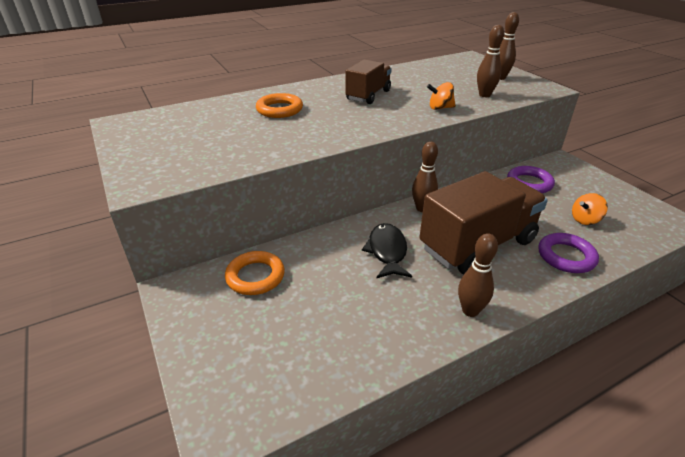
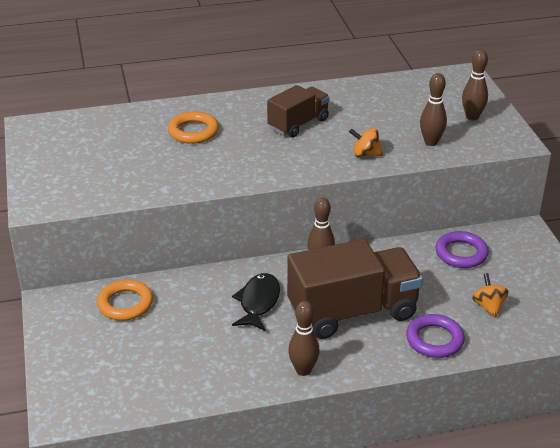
camera: 15 degrees right, 0 degrees up
(585, 220) = (488, 306): orange spinning top -> orange spinning top turned 90 degrees clockwise

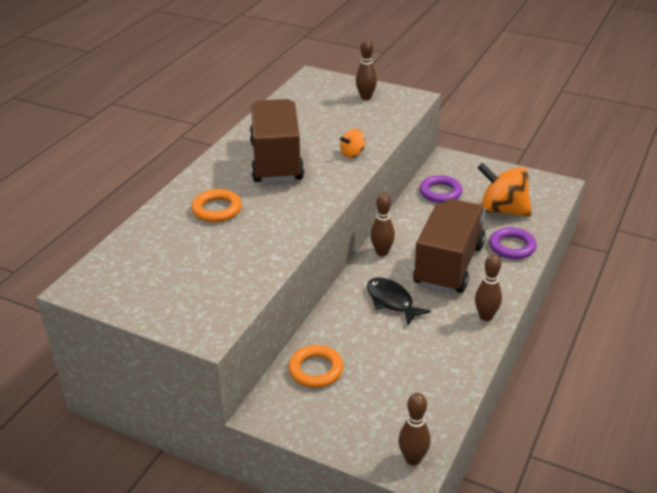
camera: 50 degrees left, 0 degrees up
(298, 124) = (276, 161): brown truck -> brown truck, size x1.74
(431, 142) = (373, 124): brown bowling pin -> brown bowling pin (413, 459)
(488, 306) = (502, 210): orange spinning top -> orange spinning top, size x2.03

